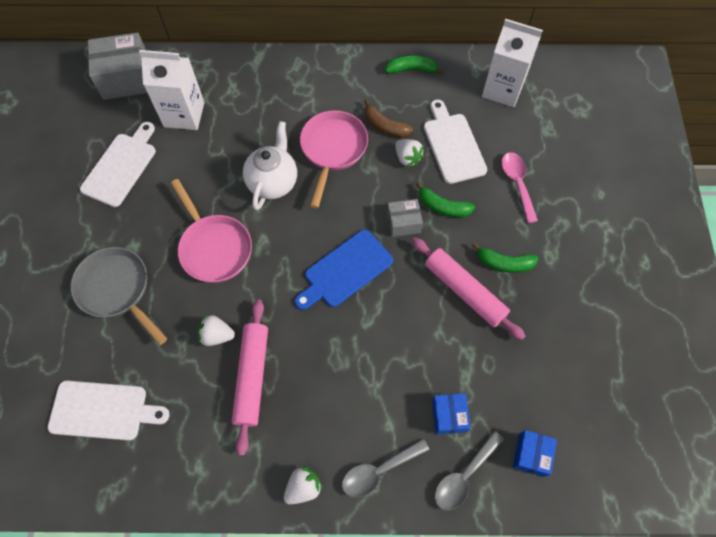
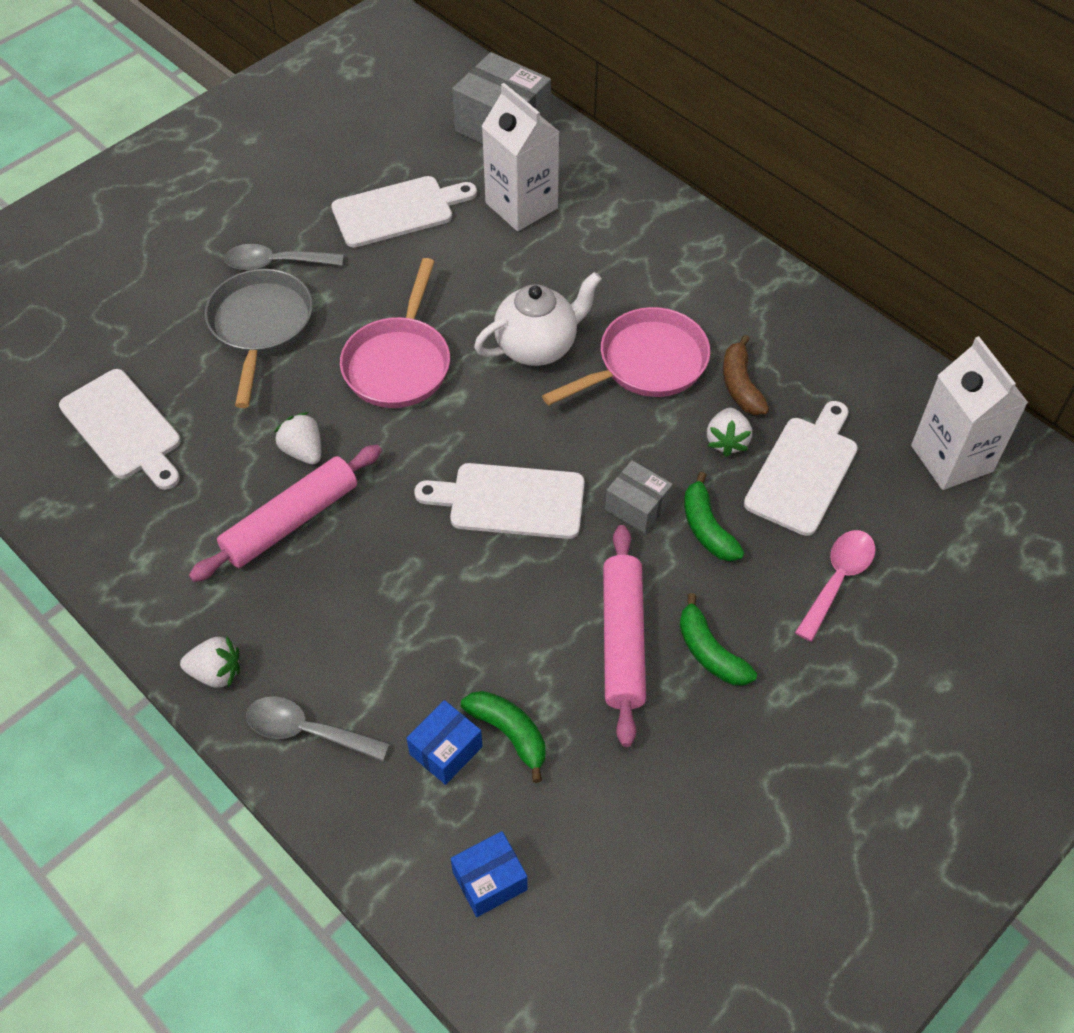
camera: 45 degrees right, 10 degrees down
(345, 270) = (510, 501): blue cutting board -> white cutting board
(411, 69) = (851, 347): green banana -> green banana (509, 733)
(464, 476) = (388, 826): grey spoon -> grey spoon (275, 263)

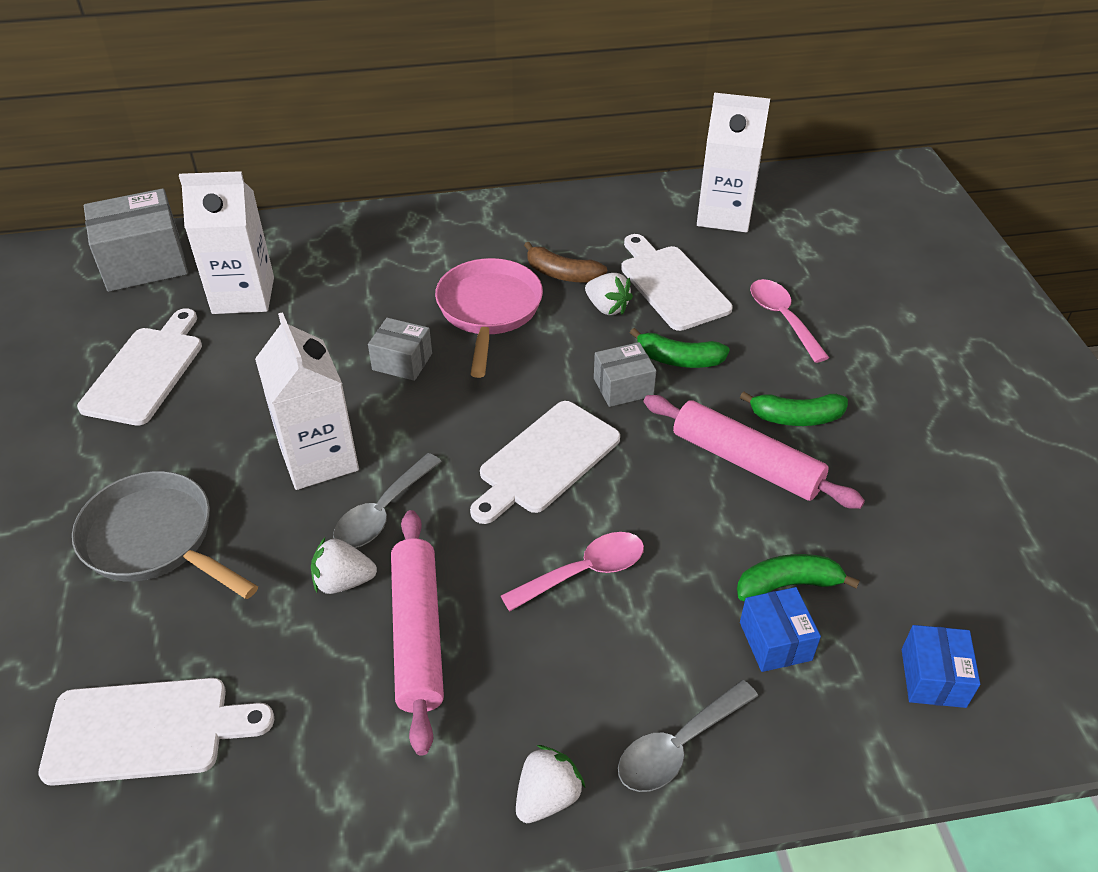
camera: 55 degrees left, 10 degrees down
(275, 263) = (91, 488): grey spoon -> grey spoon (382, 512)
(399, 363) = (319, 458): pink pan -> white carton
(419, 589) = (584, 572): none -> pink spoon
(537, 346) = (402, 361): white teapot -> grey box

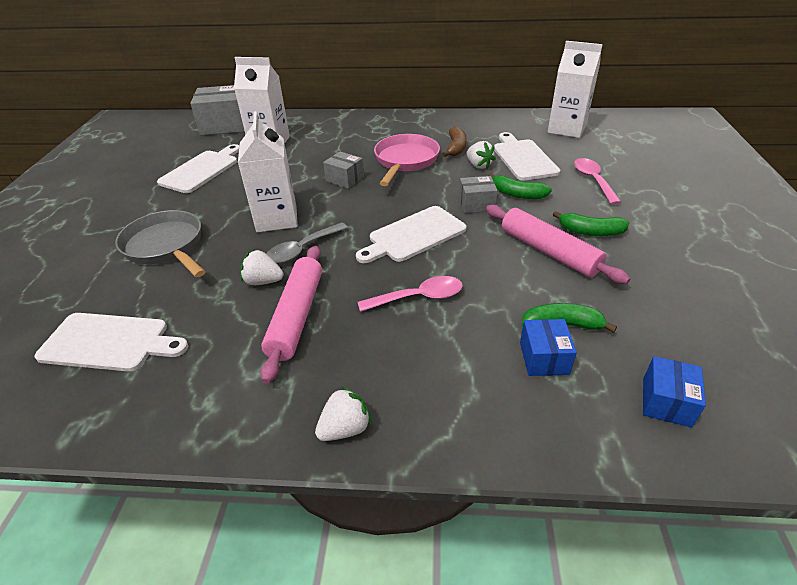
camera: 15 degrees right, 5 degrees down
(562, 274) = (456, 148): brown banana -> brown banana turned 120 degrees counterclockwise
(678, 746) = (451, 413): grey spoon -> none

